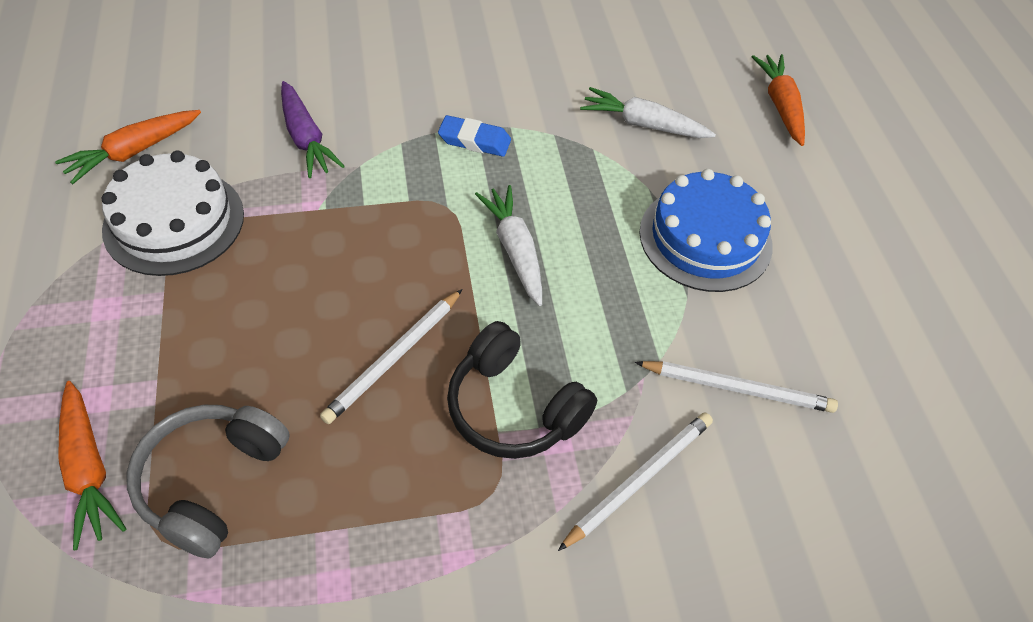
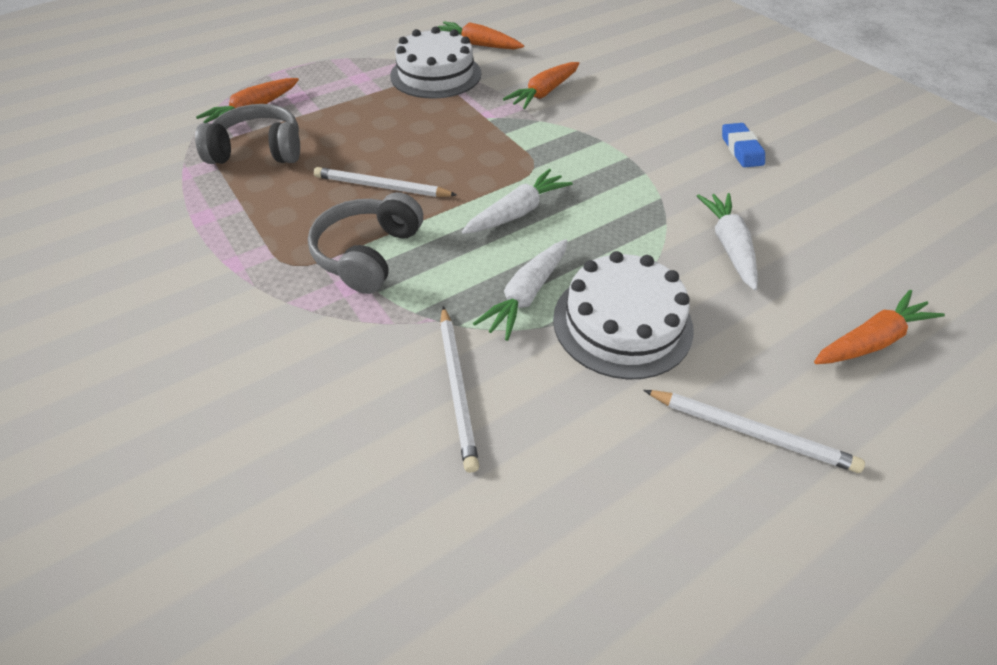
camera: 70 degrees right, 5 degrees down
(305, 138) = (544, 93): purple carrot -> orange carrot
(474, 141) = (612, 160): blue eraser -> blue eraser (741, 149)
(514, 407) = (368, 254): black headphones -> grey headphones
(639, 479) = (332, 342): white pencil -> white pencil (751, 432)
(641, 291) = (526, 295): none -> white carrot
(705, 238) = (622, 323): blue cake -> white cake

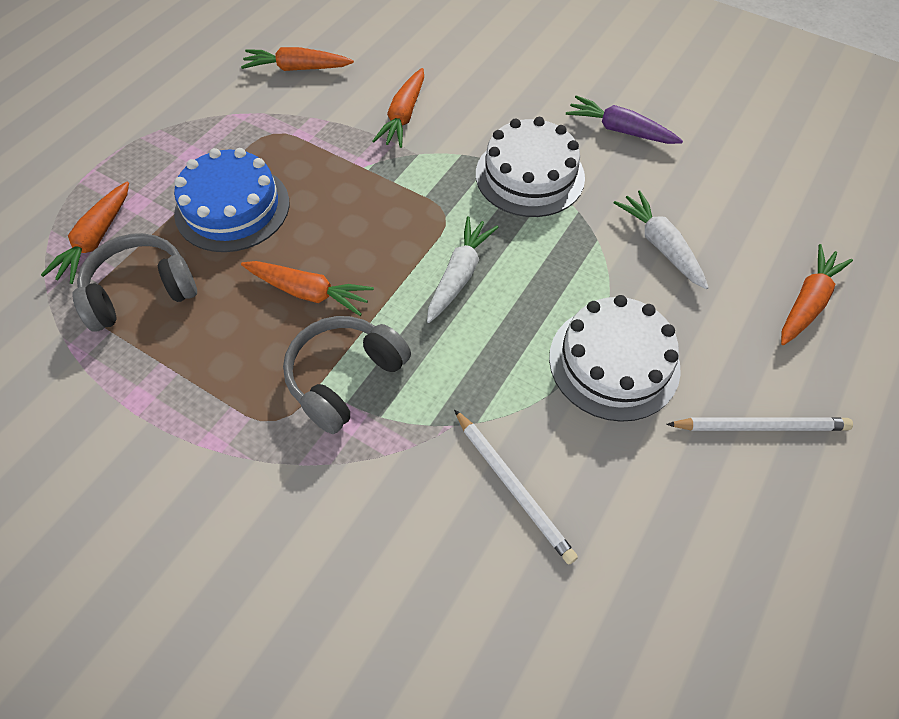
camera: 25 degrees left, 10 degrees up
(364, 117) = (232, 208): none -> blue cake
(368, 254) = (345, 378): grey headphones -> grey headphones turned 45 degrees clockwise
(382, 187) = (308, 292): white pencil -> orange carrot
(436, 74) = (275, 125): white cake -> white cake (530, 175)
(526, 295) = (518, 365): white carrot -> none
(741, 149) = (620, 130): blue eraser -> purple carrot

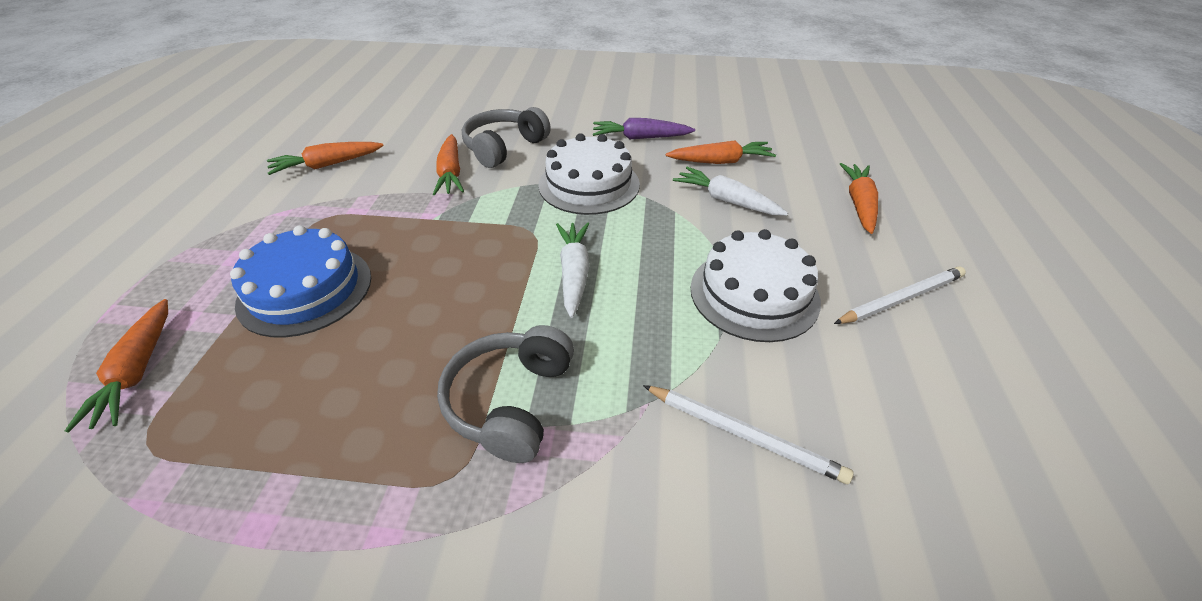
camera: 25 degrees left, 15 degrees down
(141, 292) = (219, 405): grey headphones -> grey headphones (504, 147)
(308, 292) = (428, 337): orange carrot -> orange carrot (720, 161)

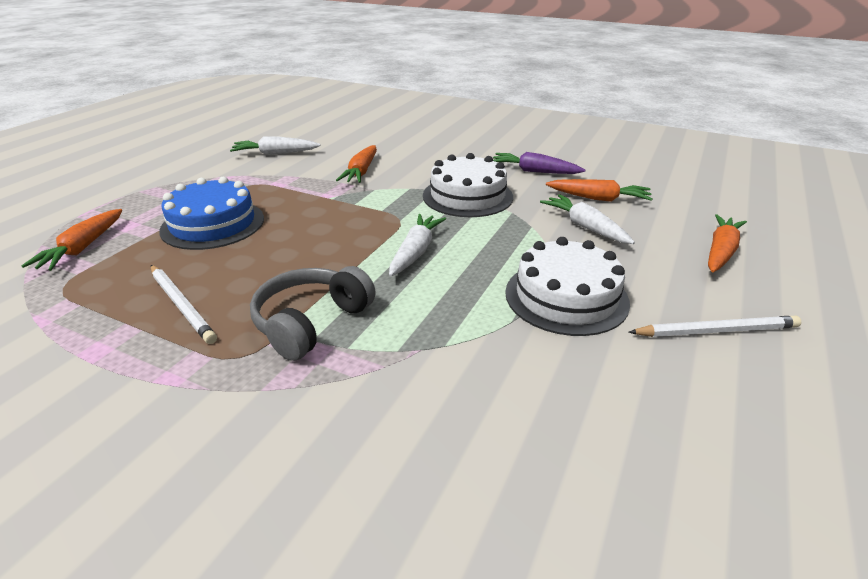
camera: 20 degrees right, 10 degrees down
(328, 165) = (276, 153): orange carrot -> white carrot
(504, 147) = (414, 162): grey headphones -> none
(744, 434) = (489, 391): white pencil -> white pencil (182, 305)

